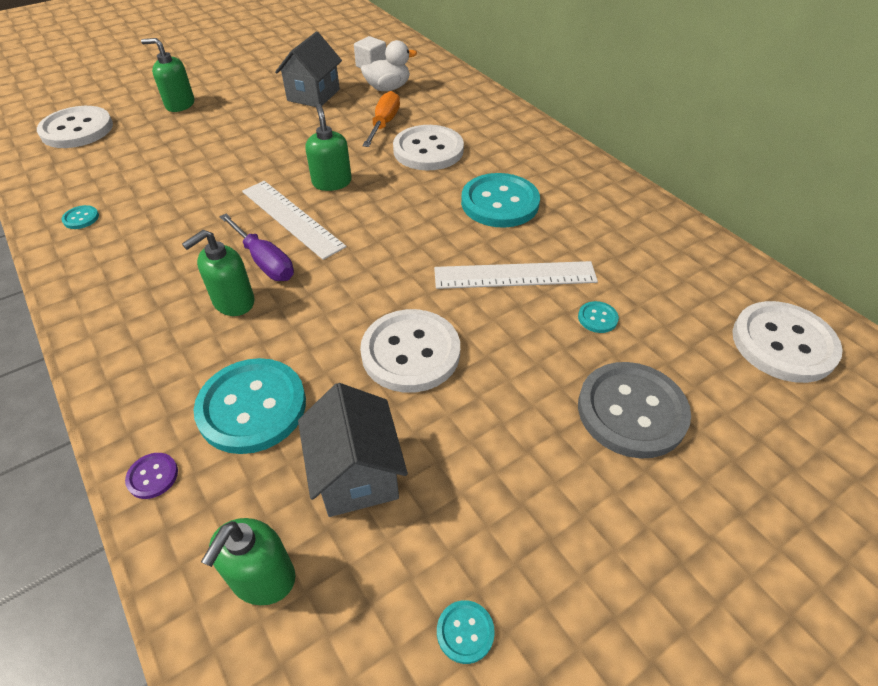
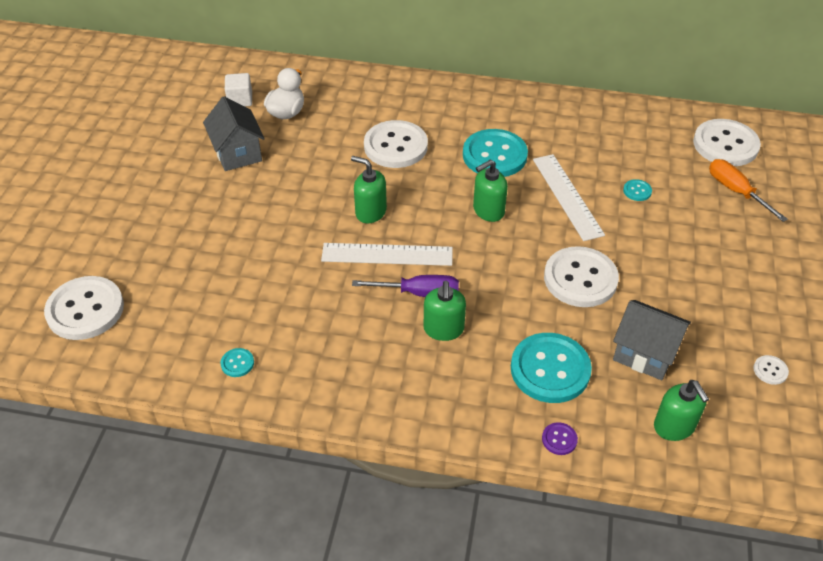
camera: 45 degrees left, 0 degrees up
(180, 104) = (137, 230): green soap dispenser -> green soap dispenser (488, 211)
(384, 124) = (333, 145): orange screwdriver -> orange screwdriver (736, 191)
(465, 632) = (770, 370): turquoise button -> white button
(515, 275) = (567, 196): white ruler -> white ruler turned 60 degrees counterclockwise
(631, 411) = (710, 228): grey button -> none

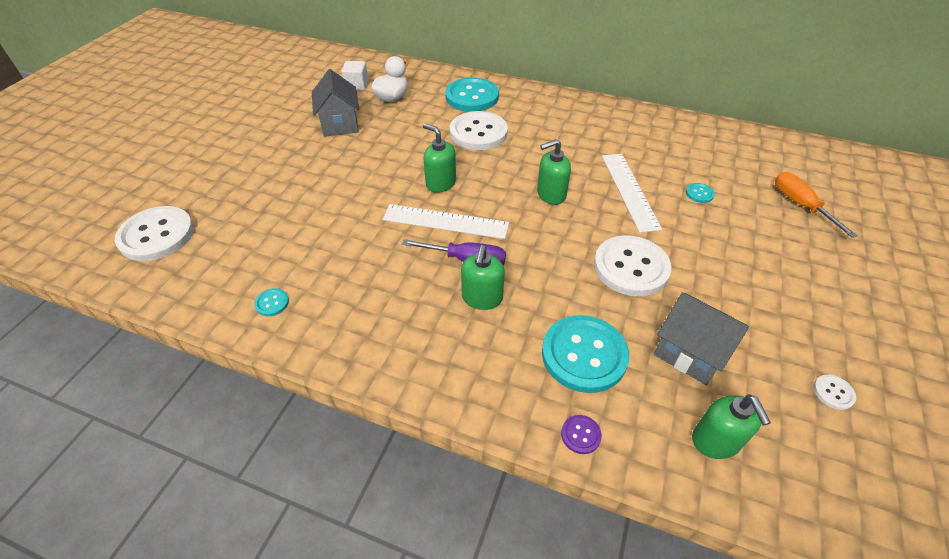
camera: 10 degrees right, 0 degrees up
(494, 155) = (566, 149): turquoise button -> turquoise button (472, 97)
(725, 145) = (792, 163): white button -> none

